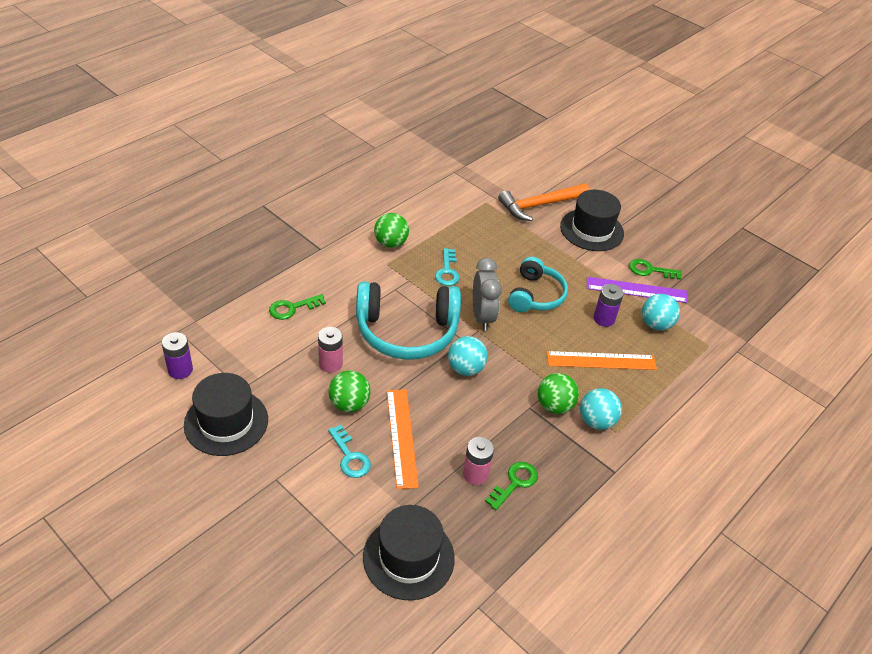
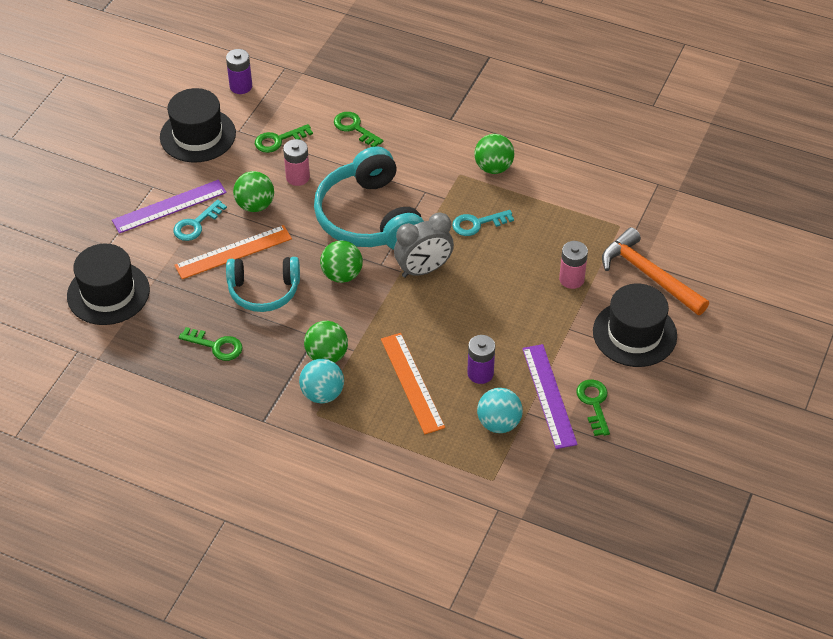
camera: 75 degrees right, 5 degrees up
(274, 363) = (278, 140): none -> green key
(313, 472) = (169, 206): none -> purple ruler
(465, 369) = (342, 275): turquoise ball -> green ball
(475, 474) = (214, 315): pink battery -> pink battery (571, 279)
(535, 295) = (483, 306): turquoise headphones -> turquoise headphones (264, 291)

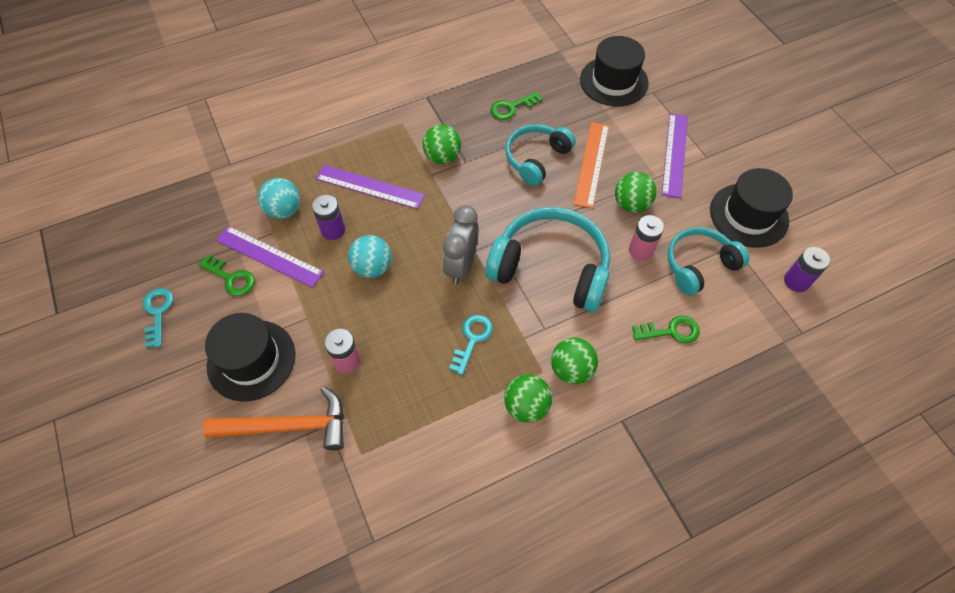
camera: 130 degrees right, 10 degrees up
(196, 224) = (641, 159): turquoise key -> turquoise key (158, 313)
(278, 140) = (699, 265): green key -> turquoise headphones
(322, 394) = (414, 135): turquoise ball -> turquoise ball (372, 267)
(342, 275) = (507, 211): green ball -> green ball (571, 369)
(412, 382) = (369, 187): orange ruler -> purple ruler

